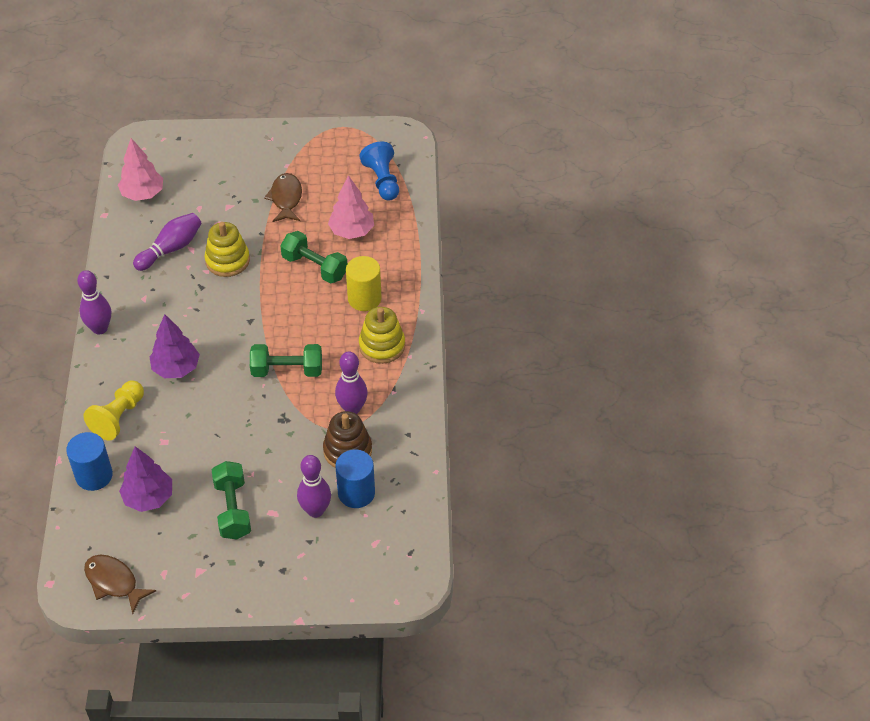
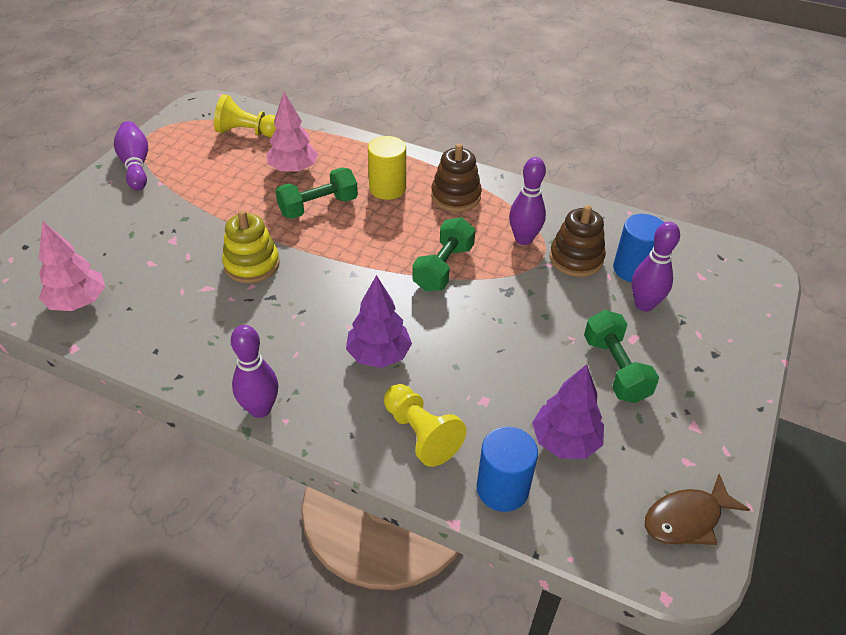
camera: 65 degrees left, 5 degrees down
(171, 249) = (190, 304): purple bowling pin -> purple bowling pin (136, 165)
(233, 509) = (615, 369): green dumbbell -> green dumbbell turned 60 degrees clockwise
(286, 198) = (206, 197): brown fish -> none
(382, 181) = (247, 132): blue pawn -> yellow pawn
(382, 345) = (455, 196): yellow stacking toy -> brown stacking toy

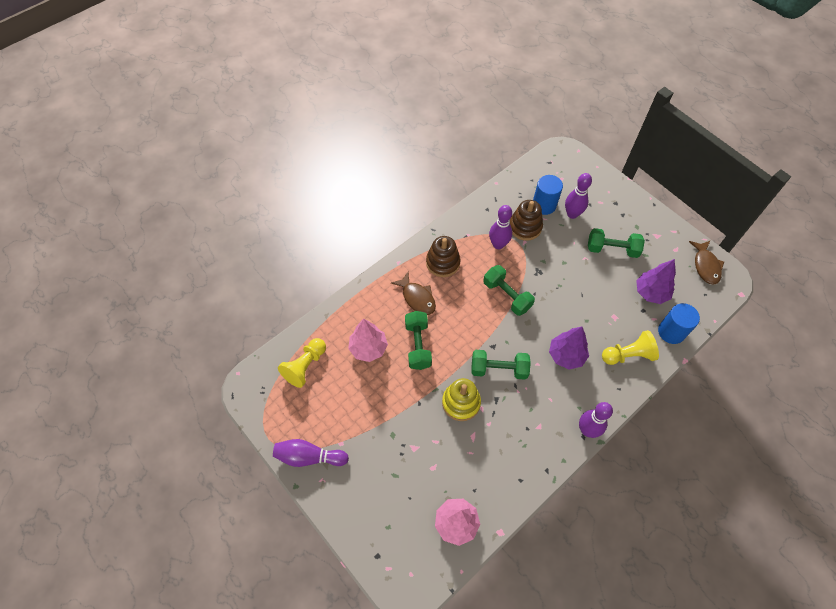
camera: 65 degrees left, 15 degrees up
(319, 288) = (498, 369): none -> green dumbbell
(387, 188) = (417, 298): yellow cylinder -> brown fish

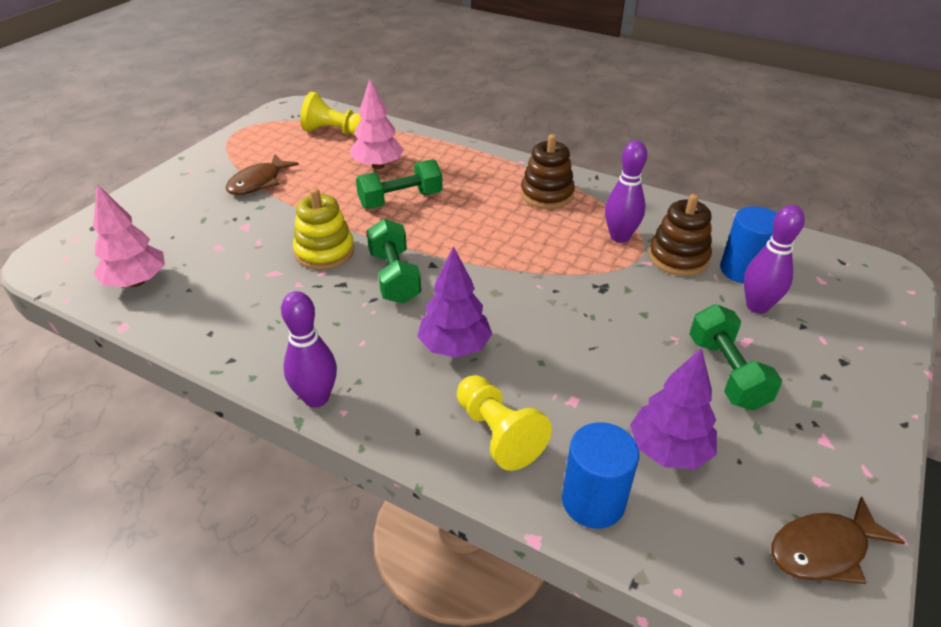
camera: 70 degrees right, 20 degrees down
(309, 457) = (218, 158): purple bowling pin -> none
(417, 298) = (474, 185): brown fish -> brown fish (258, 182)
(507, 296) = (531, 262): green dumbbell -> none

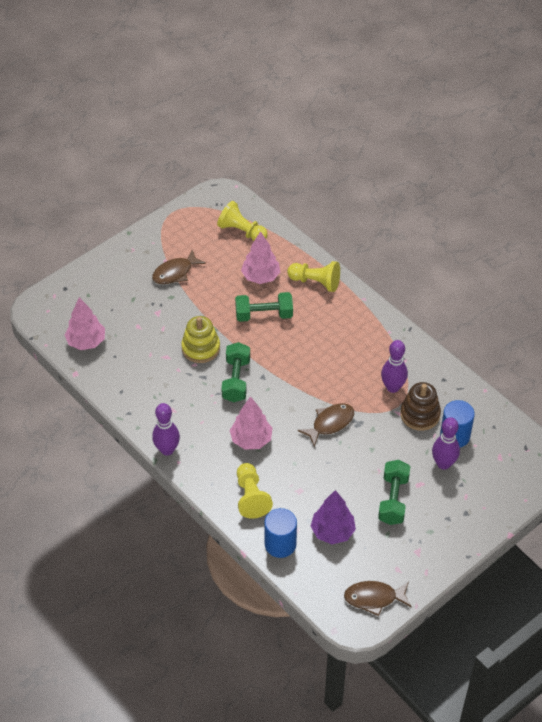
camera: 20 degrees right, 10 degrees up
(451, 158) = (315, 282): none -> yellow pawn
(454, 347) = (251, 439): purple tree -> pink tree
(547, 194) = (365, 336): brown stacking toy -> none
(563, 297) = (330, 423): none -> brown fish

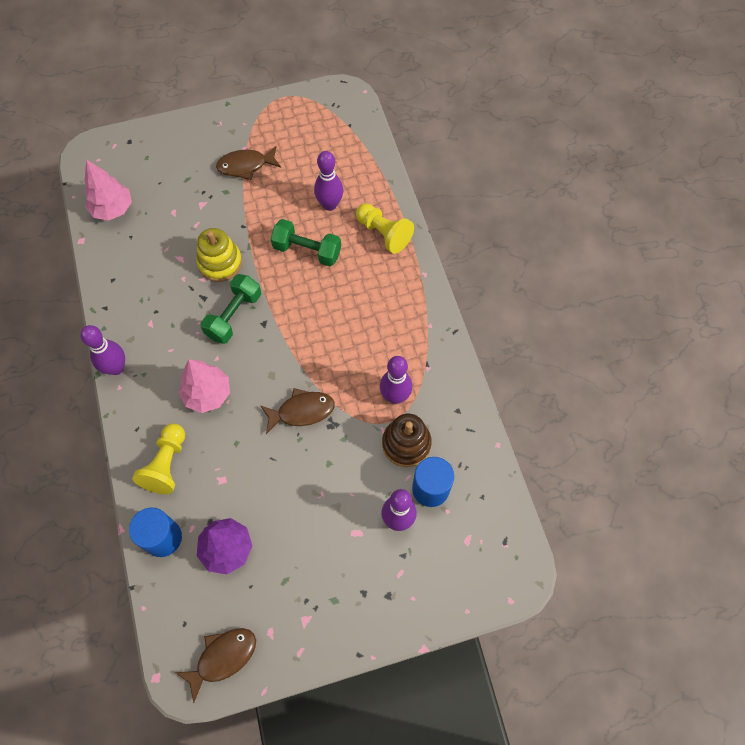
camera: 25 degrees right, 15 degrees up
(242, 231) = (340, 145): yellow pawn -> none
(261, 277) = (330, 205): pink tree -> purple bowling pin
(374, 598) = (223, 658): brown fish -> brown fish turned 120 degrees clockwise
(393, 500) = (316, 539): green dumbbell -> none

